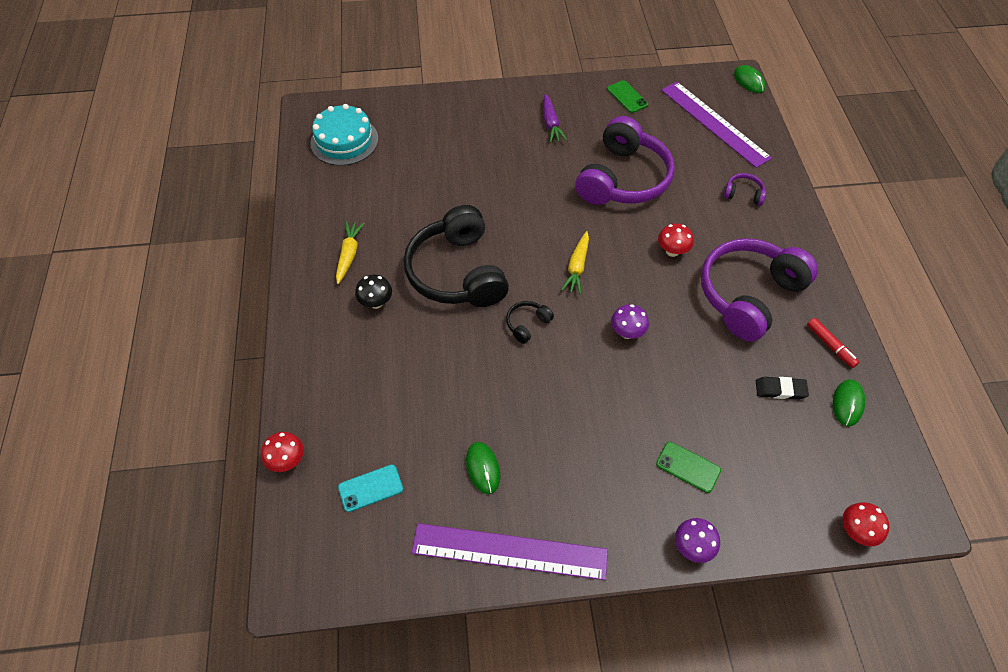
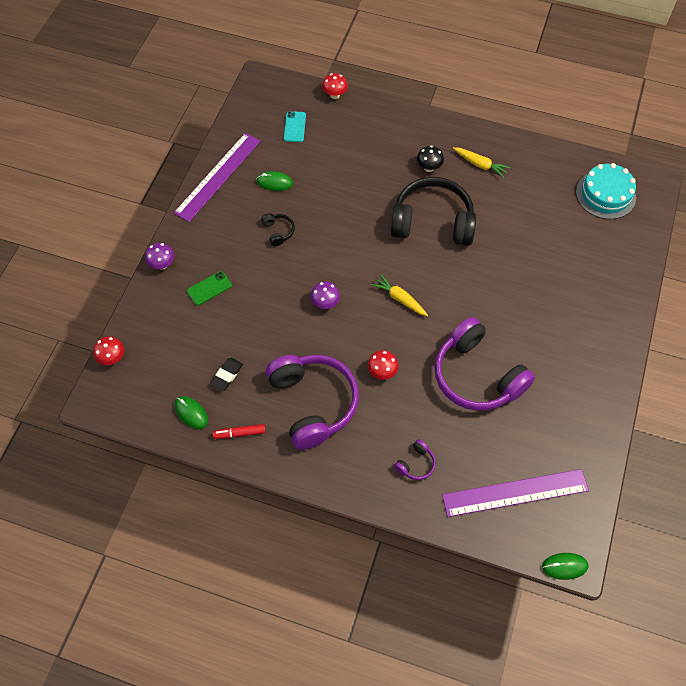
camera: 115 degrees right, 5 degrees up
(527, 324) = (365, 246): black headphones -> black headphones (278, 231)
(551, 123) = (569, 351): purple carrot -> none
(627, 97) = (582, 433): green phone -> none

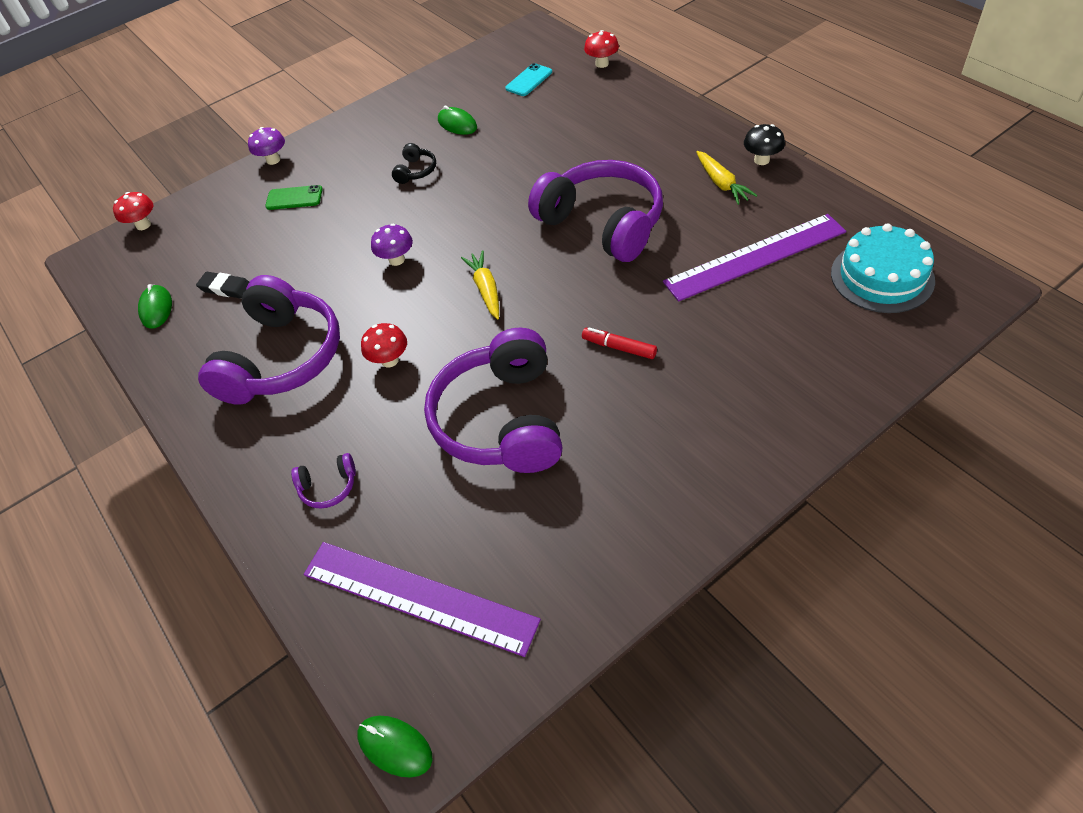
camera: 40 degrees right, 10 degrees down
(218, 176) = (405, 101): purple ruler -> purple ruler (755, 257)
(226, 375) = (226, 288): black eraser -> black eraser turned 45 degrees clockwise
(239, 433) = (179, 352): red marker -> red marker (619, 347)
(429, 168) = (650, 166): black mushroom -> black mushroom (761, 160)
(432, 222) = (603, 223): black headphones -> purple headphones

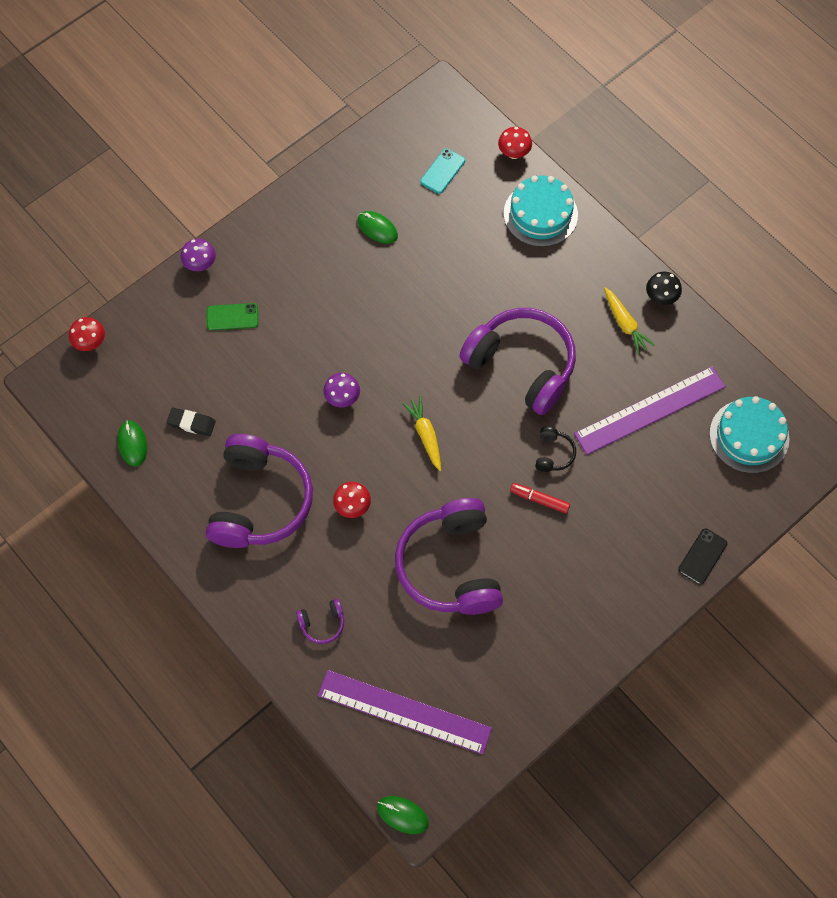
camera: 10 degrees left, 15 degrees up
(416, 171) = (345, 289): black headphones -> black headphones (553, 453)
(628, 104) = (540, 214): none -> turquoise cake
(835, 403) = (702, 556): none -> black phone

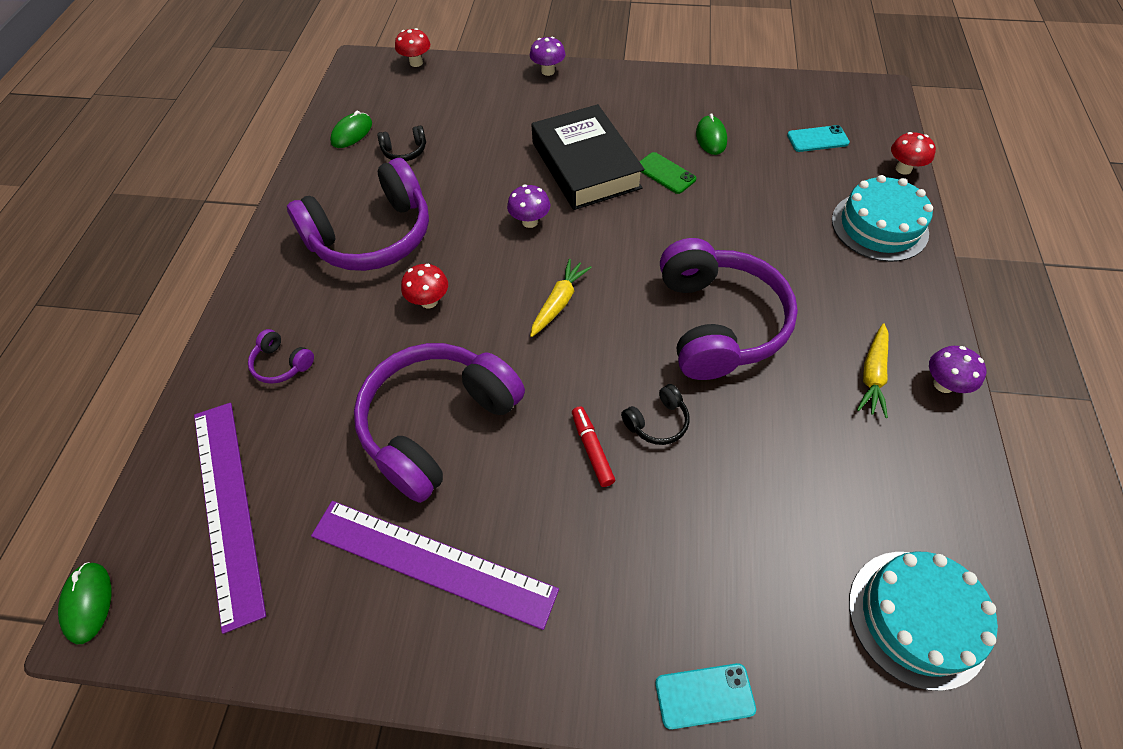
camera: 50 degrees right, 10 degrees down
(191, 423) = (405, 151): black eraser -> black headphones
(232, 317) = (525, 113): green phone -> green phone (665, 173)
(325, 323) = (585, 165): none -> black book
(650, 410) = (813, 476): purple ruler -> purple ruler (432, 562)
(661, 297) = (943, 384): black mushroom -> purple mushroom
(702, 556) = (704, 696): black phone -> turquoise phone

